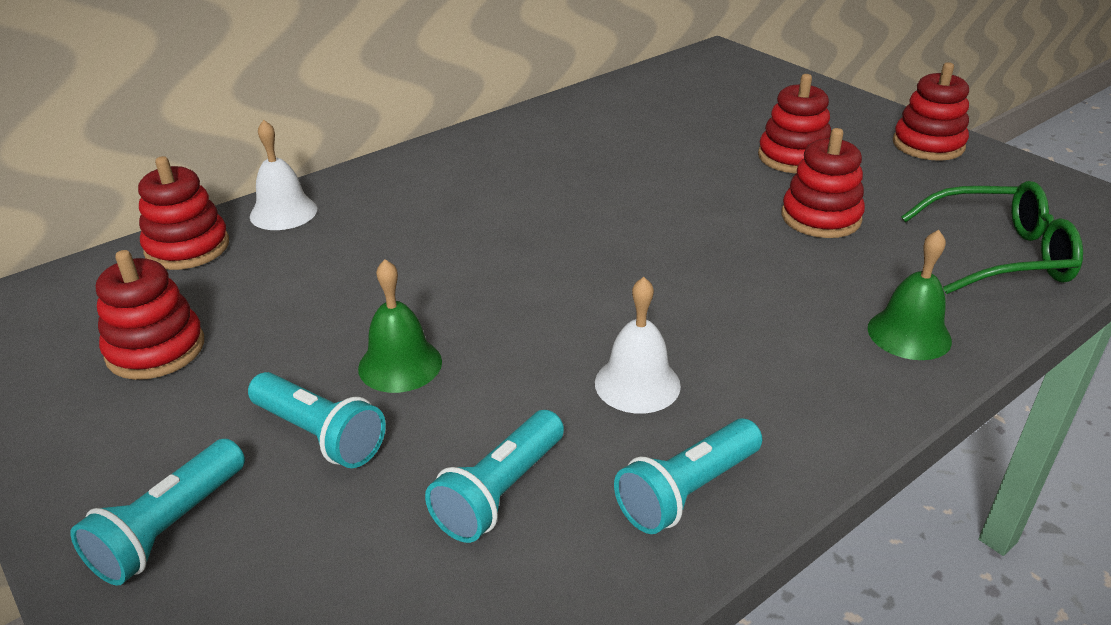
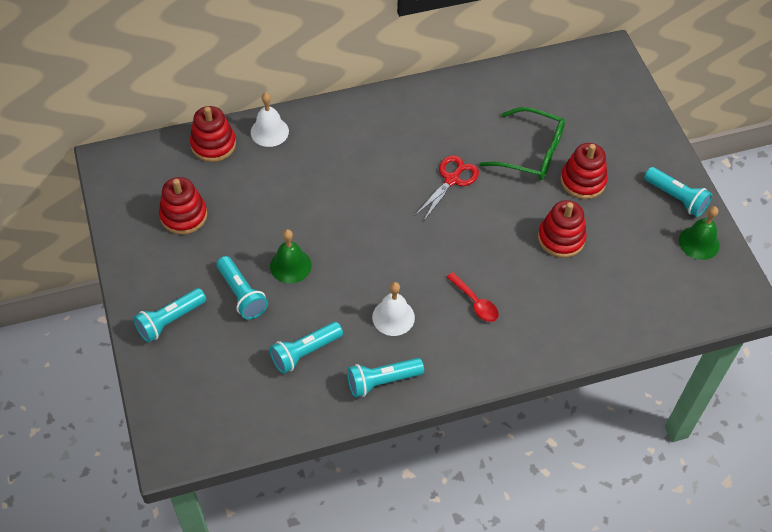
camera: 20 degrees right, 20 degrees up
(609, 197) = (452, 179): none -> red scissors
(762, 324) = (475, 303): none -> red spoon
(909, 334) = (544, 336): green bell -> green bell (699, 242)
(928, 145) = (676, 198): red stacking toy -> turquoise flashlight
(1000, 255) = (639, 302): green glasses -> green glasses (531, 153)

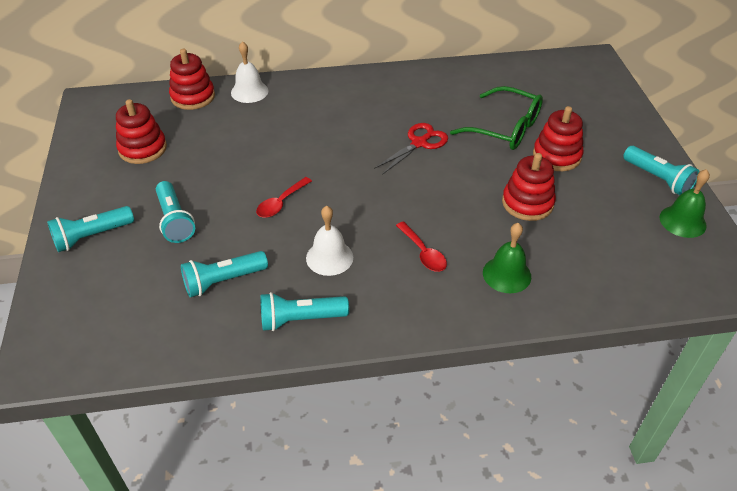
camera: 10 degrees right, 10 degrees down
(290, 265) = (234, 200): green bell -> green bell (506, 274)
(335, 264) = (281, 203): none -> red spoon

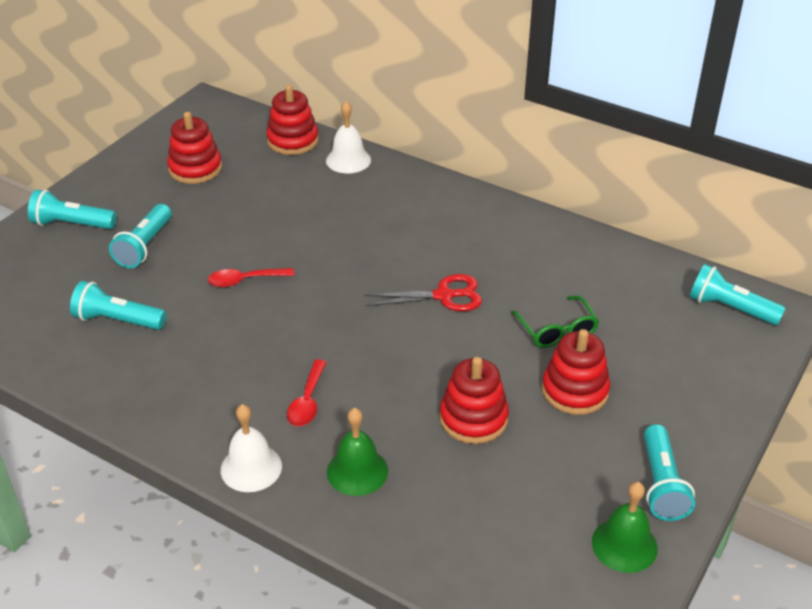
camera: 40 degrees right, 5 degrees down
(300, 319) = (134, 391): turquoise flashlight -> turquoise flashlight (730, 308)
(329, 257) = (223, 353): white bell -> white bell (251, 468)
(505, 128) = (557, 330): green glasses -> green glasses, size x0.66

